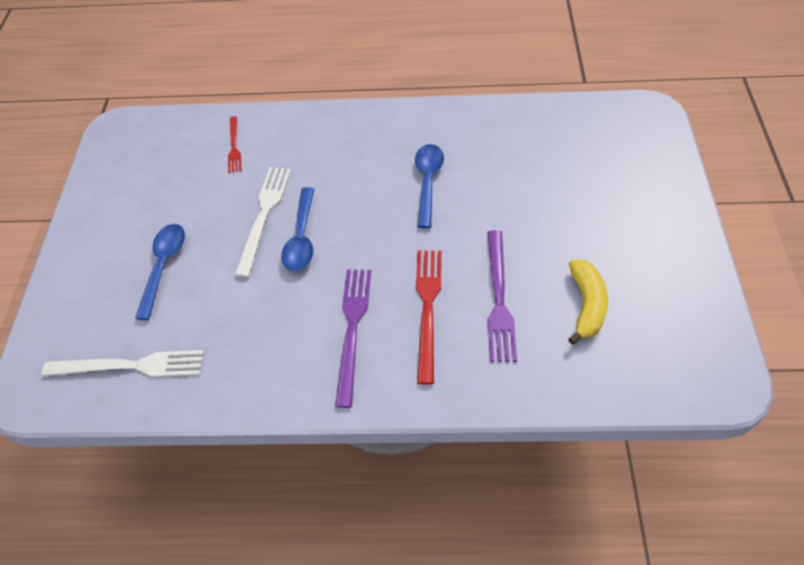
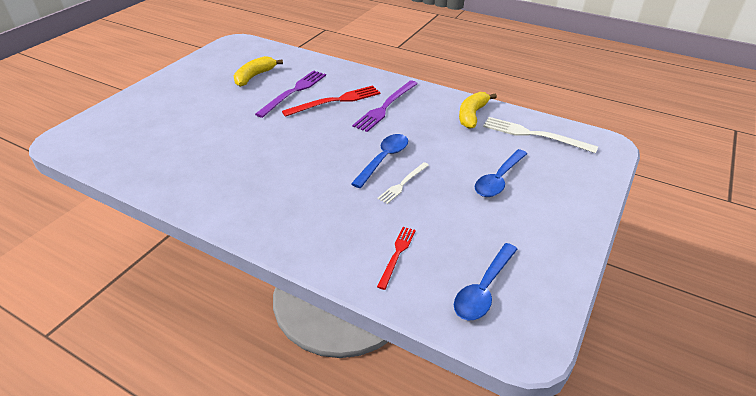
camera: 155 degrees left, 15 degrees down
(225, 369) = (472, 115): none -> yellow banana
(264, 215) = (403, 184): white fork -> white fork, size x0.59
(427, 308) = (335, 101): red fork -> red fork turned 150 degrees counterclockwise
(428, 182) = (264, 158): blue spoon -> blue spoon (484, 289)

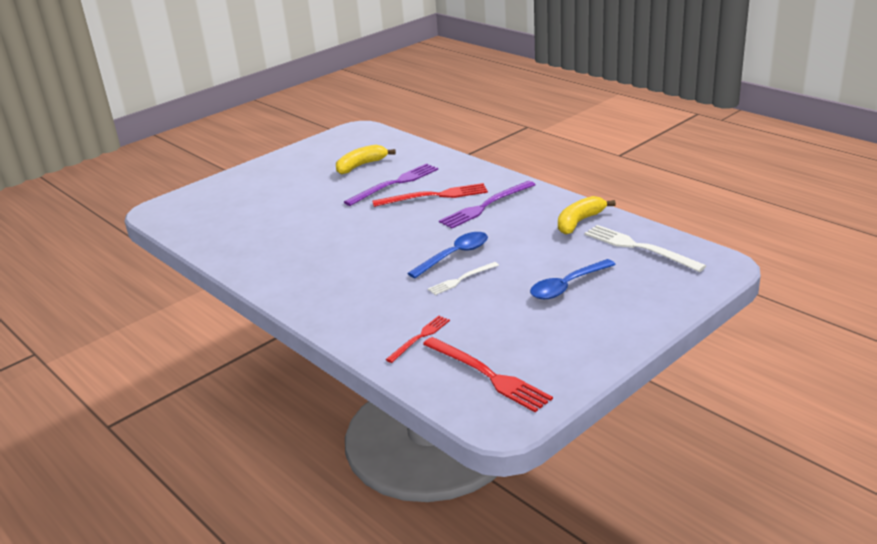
camera: 20 degrees right, 10 degrees down
(484, 289) = (488, 375): blue spoon -> red fork

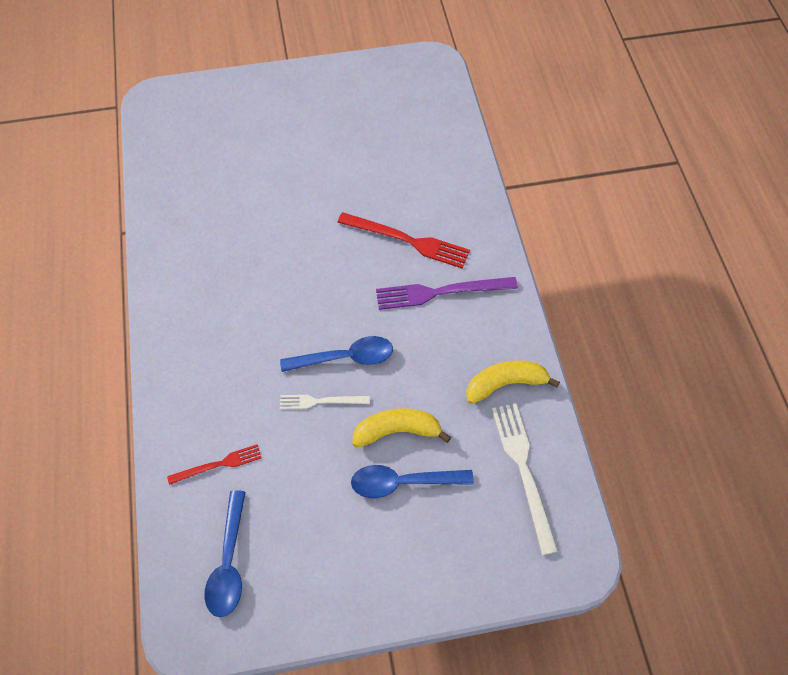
camera: 30 degrees right, 30 degrees up
(361, 166) = (383, 137): yellow banana -> yellow banana (397, 431)
(395, 184) = (388, 192): purple fork -> none
(488, 375) = (229, 562): red fork -> blue spoon

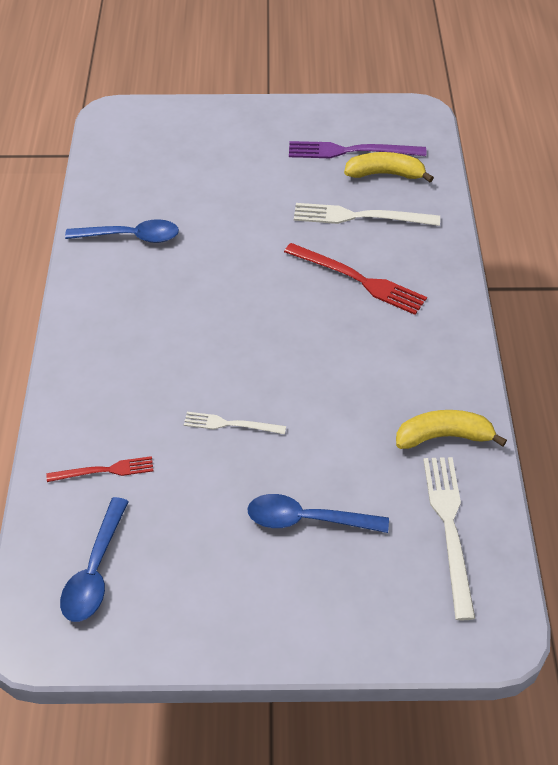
camera: 10 degrees right, 10 degrees down
(345, 358) = (266, 385): blue spoon -> blue spoon (130, 237)
(397, 431) = (310, 466): yellow banana -> yellow banana (385, 174)
(398, 176) = (360, 217): none -> white fork
(441, 292) = (386, 335): purple fork -> purple fork (351, 151)

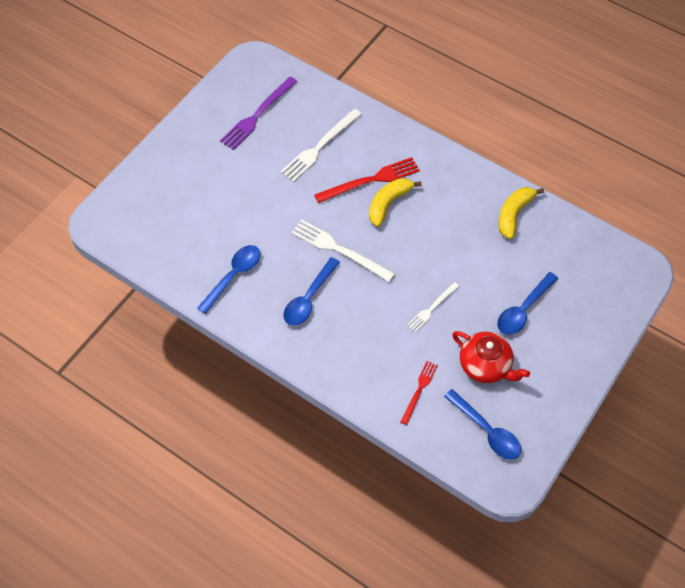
camera: 55 degrees left, 10 degrees up
(153, 309) = (309, 298): none -> blue spoon
(190, 520) = (485, 365): none -> red teapot
(385, 174) = (293, 111): yellow banana -> yellow banana (388, 203)
(449, 528) = (572, 250): white fork -> white fork (339, 250)

